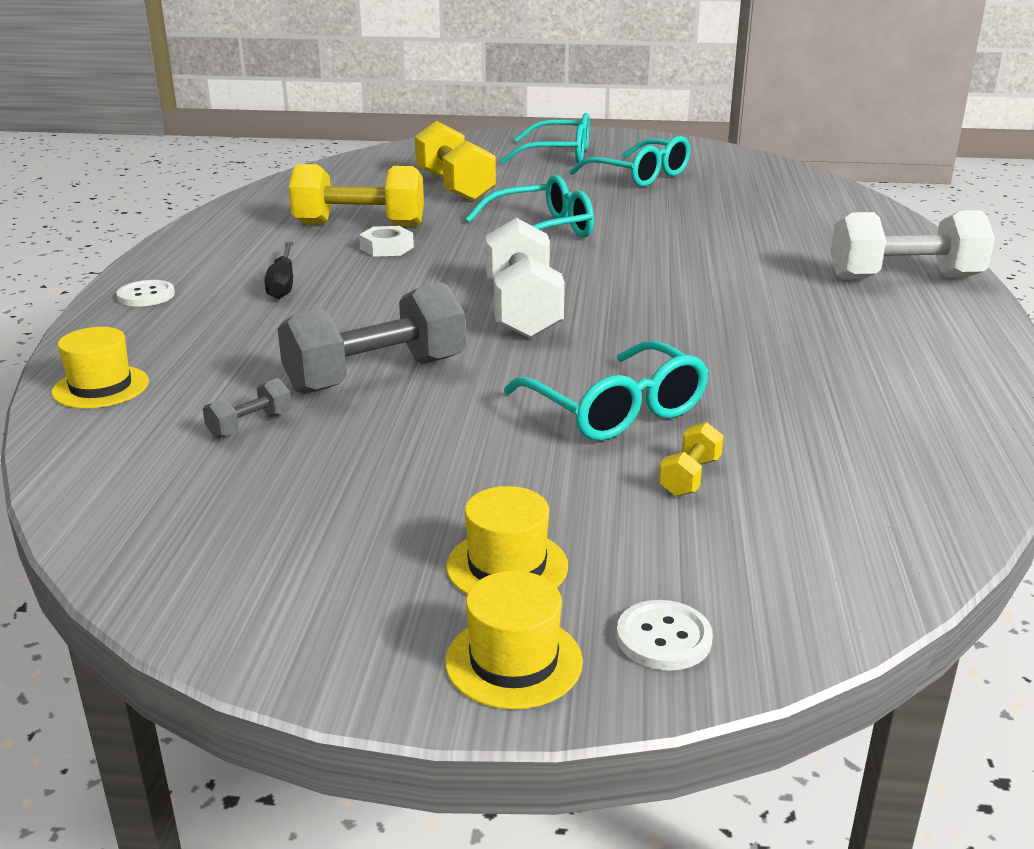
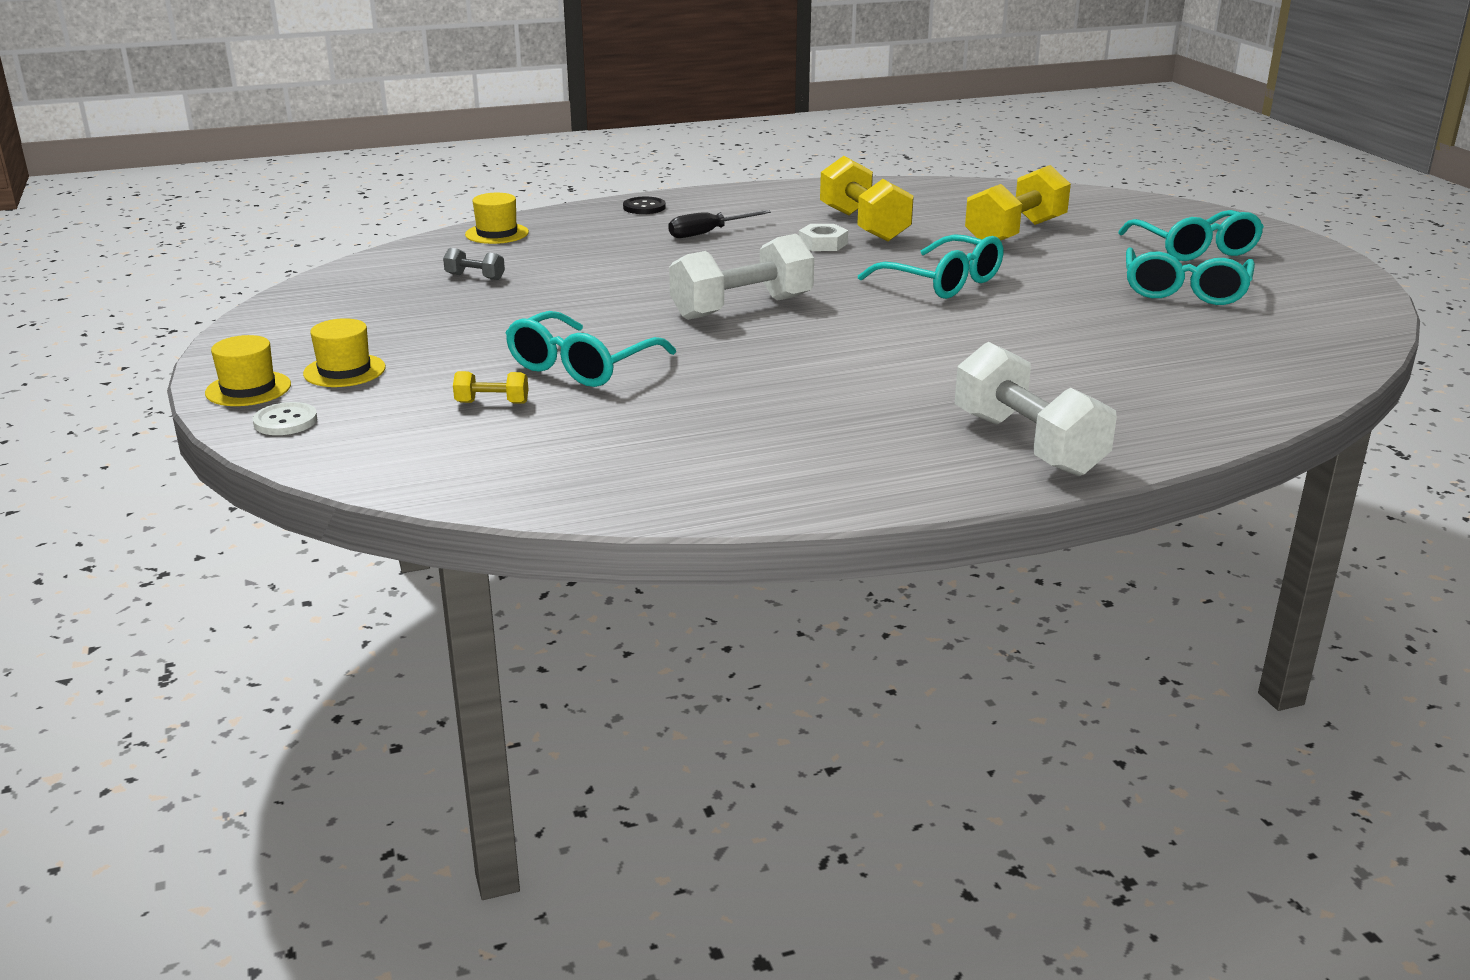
camera: 65 degrees right, 0 degrees up
(146, 295) = (644, 207): white button -> black button
(376, 375) = (575, 290): grey dumbbell -> none

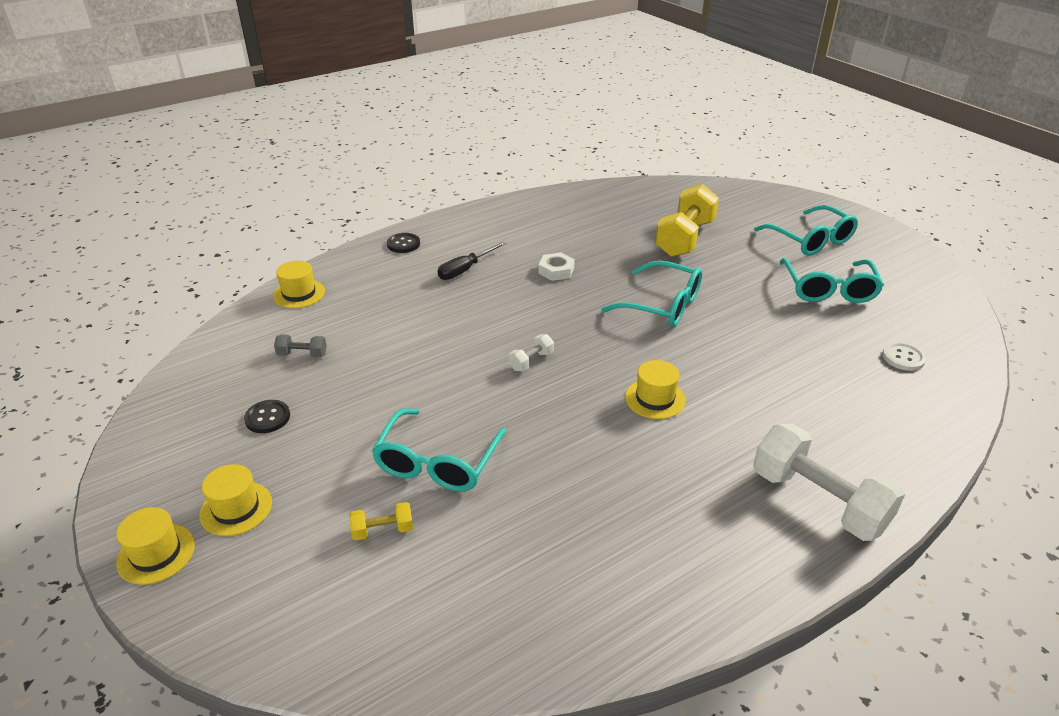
camera: 15 degrees left, 10 degrees up
(285, 421) = (207, 597): white button -> white button (903, 358)
(411, 316) = (267, 418): none -> black button
(742, 308) = (531, 361): white dumbbell -> white dumbbell, size x0.44
(864, 225) = (576, 244): yellow dumbbell -> none
(877, 350) = (655, 399): none -> yellow hat

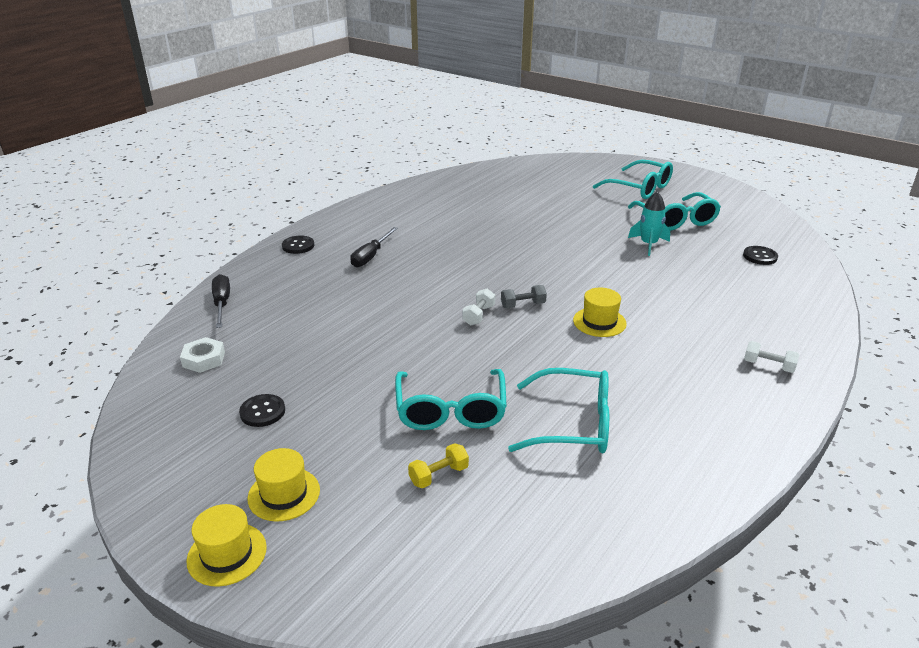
camera: 20 degrees left, 5 degrees down
(299, 294) = (222, 303): yellow hat -> black screwdriver
(302, 354) = (261, 352): grey dumbbell -> grey dumbbell (523, 305)
(556, 270) = (452, 243): white nut -> white nut (204, 359)
(661, 305) = (557, 253): turquoise glasses -> turquoise glasses (571, 424)
(685, 238) = (542, 202): yellow dumbbell -> none
(774, 314) = (648, 244): none -> turquoise rocket
(818, 501) = (768, 366): white dumbbell -> white dumbbell, size x0.44
(903, 358) = (760, 256): white button -> black button

